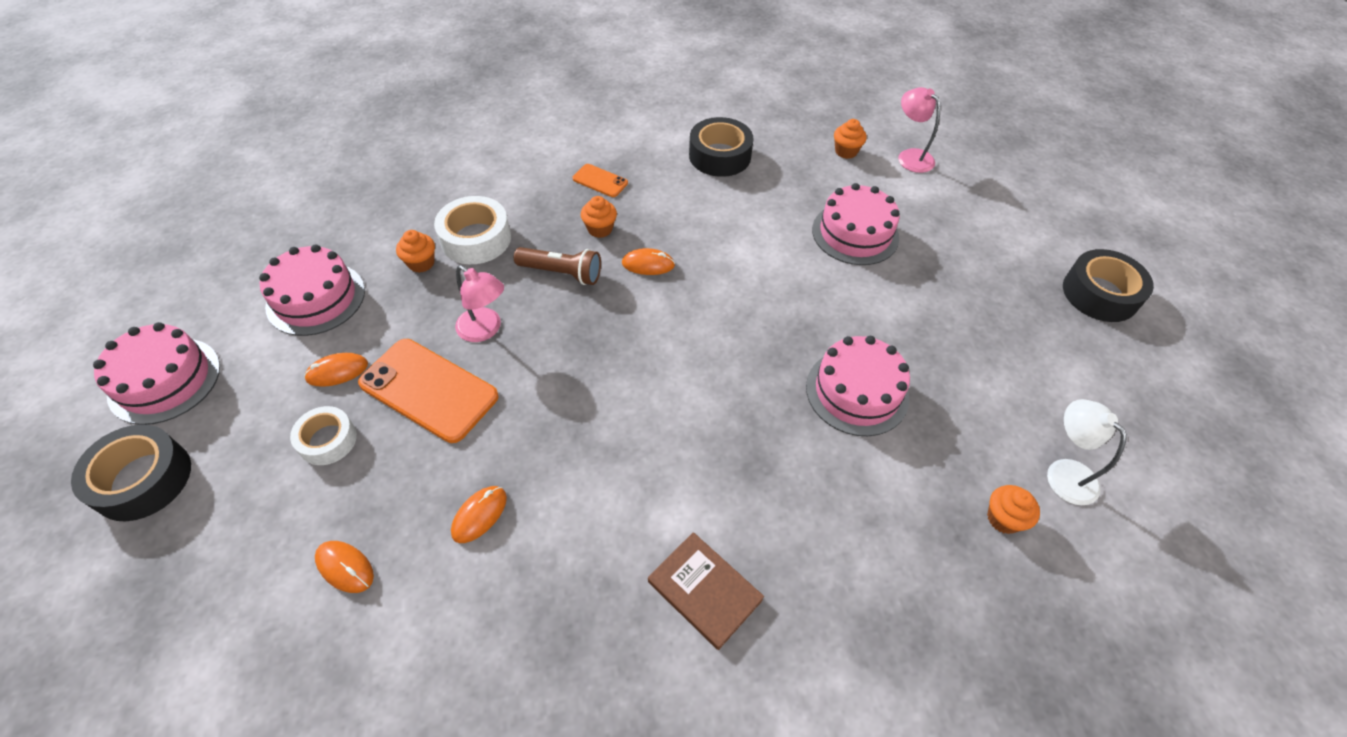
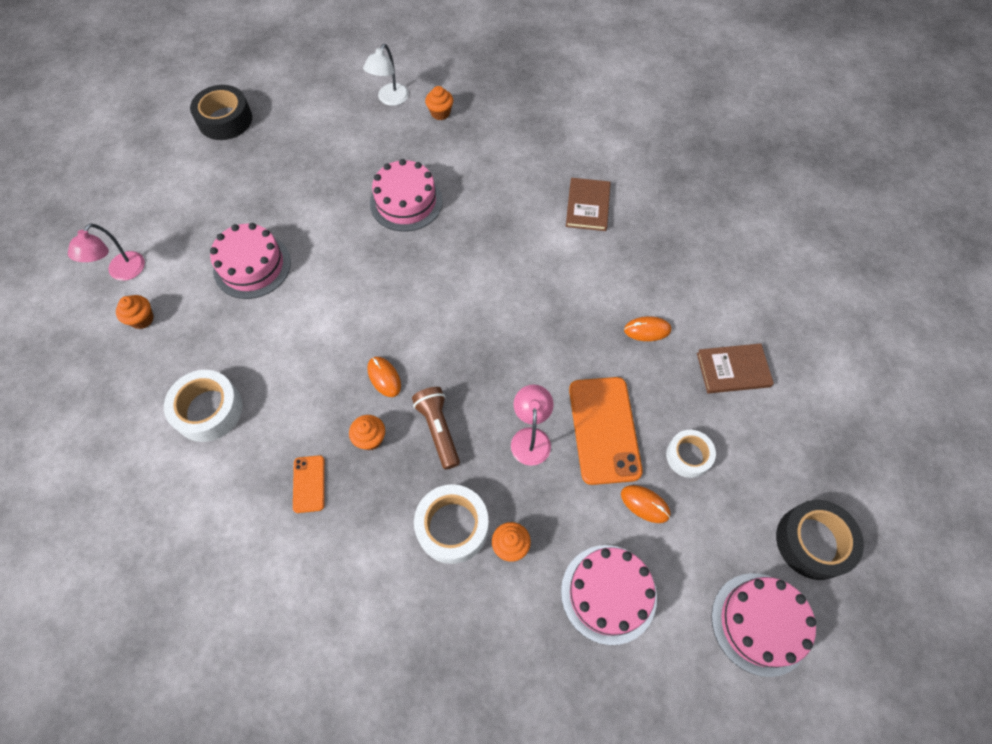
camera: 125 degrees left, 10 degrees up
(345, 567) = (733, 370): orange mouse -> brown book
(720, 156) = (208, 410): black tape -> white tape

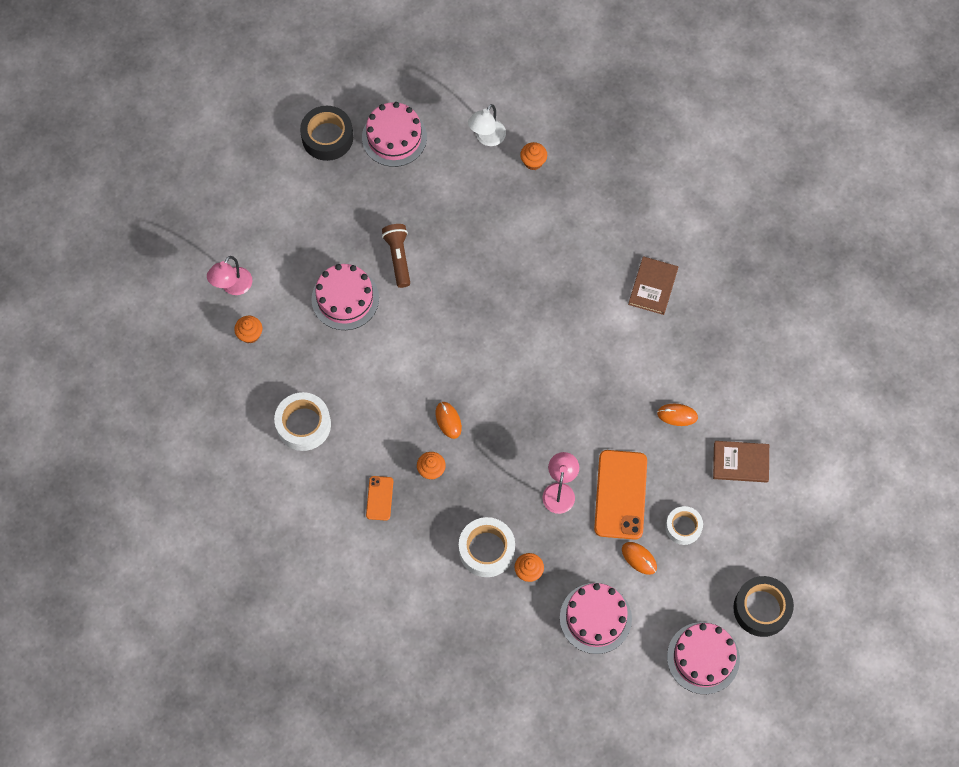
camera: 10 degrees right, 5 degrees up
(406, 202) = (487, 255): pink cake -> pink cake (394, 137)
(438, 429) = (487, 472): brown flashlight -> brown flashlight (398, 257)

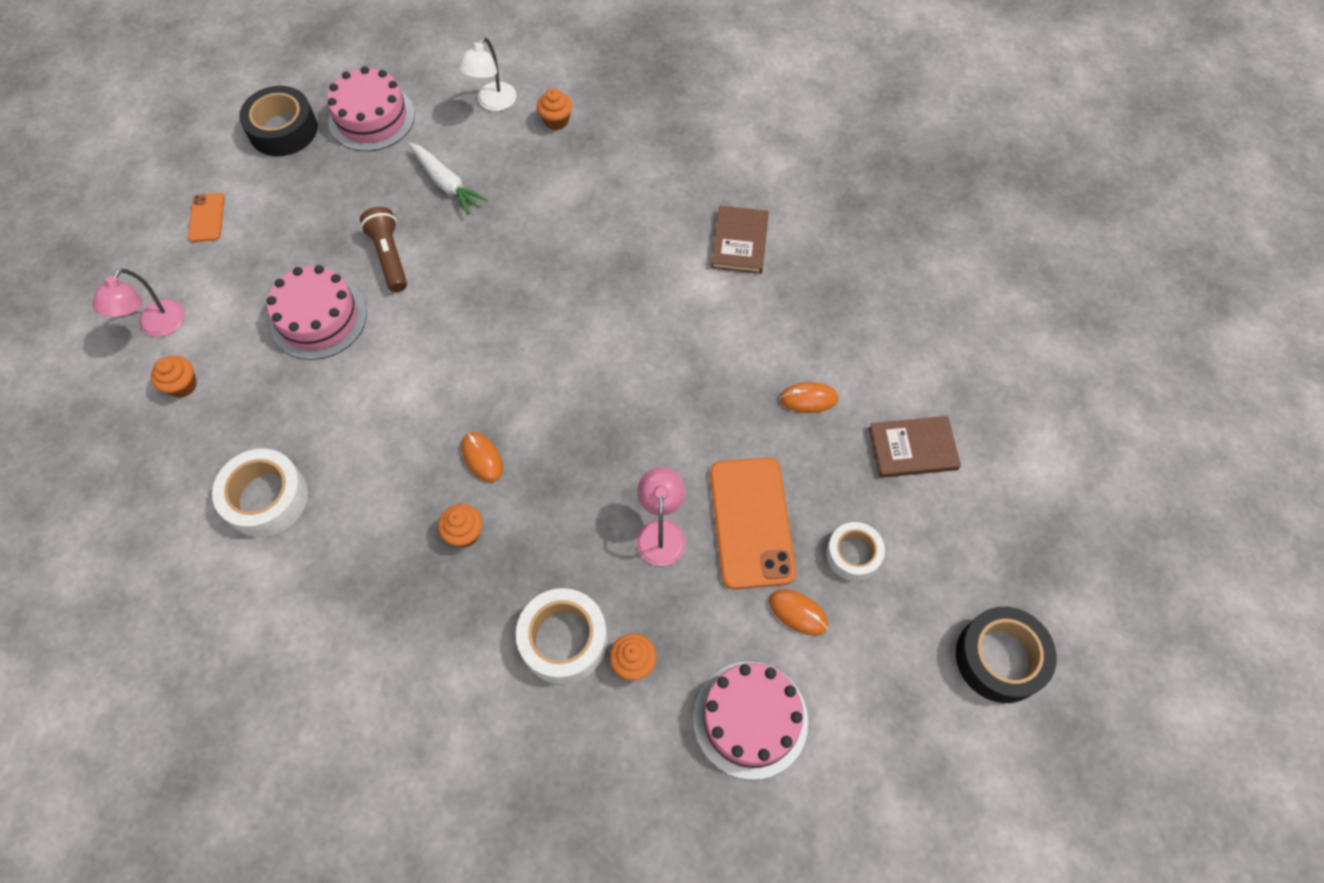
camera: 10 degrees left, 5 degrees down
(379, 498) = (389, 588): orange phone -> orange phone (206, 218)
(445, 204) = (446, 184): none -> white carrot
(703, 658) = (931, 754): pink cake -> none

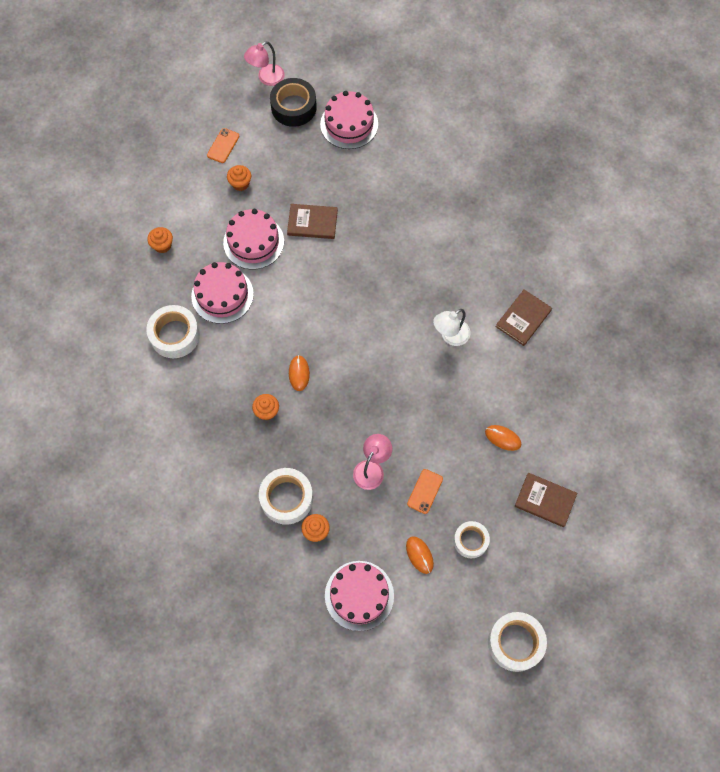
camera: 30 degrees right, 5 degrees up
(156, 326) = (165, 202): pink lamp -> pink lamp (266, 78)
(310, 408) = (222, 295): none -> pink cake
(389, 256) = (312, 222): brown flashlight -> brown book
(446, 184) = (370, 191): white carrot -> none
(492, 103) = (427, 149): white lamp -> white lamp (450, 336)
(556, 121) = (459, 180): orange cupcake -> orange cupcake (240, 183)
(751, 522) = (425, 491): orange phone -> orange phone, size x0.50
(1000, 658) = (515, 642): black tape -> white tape

